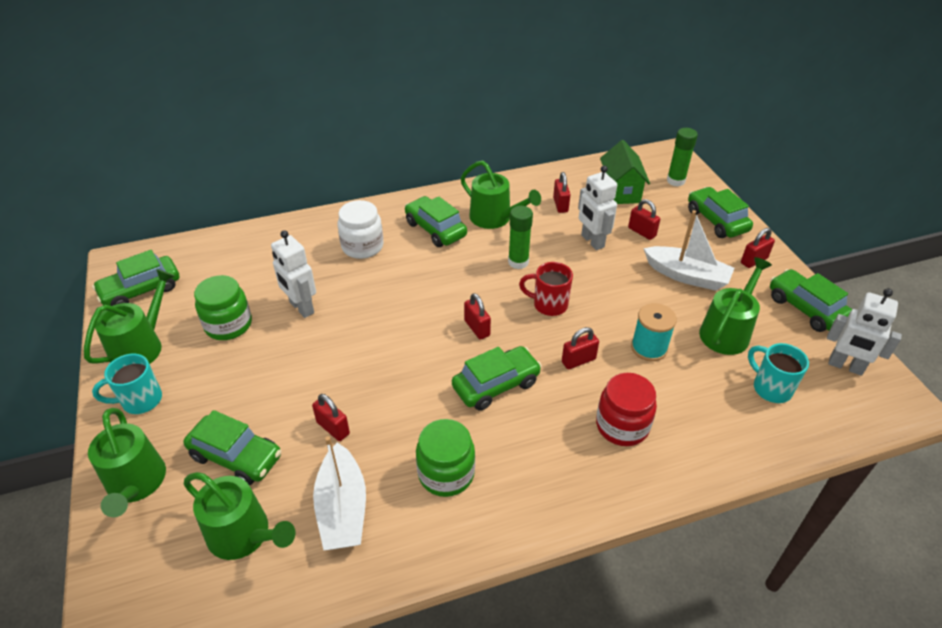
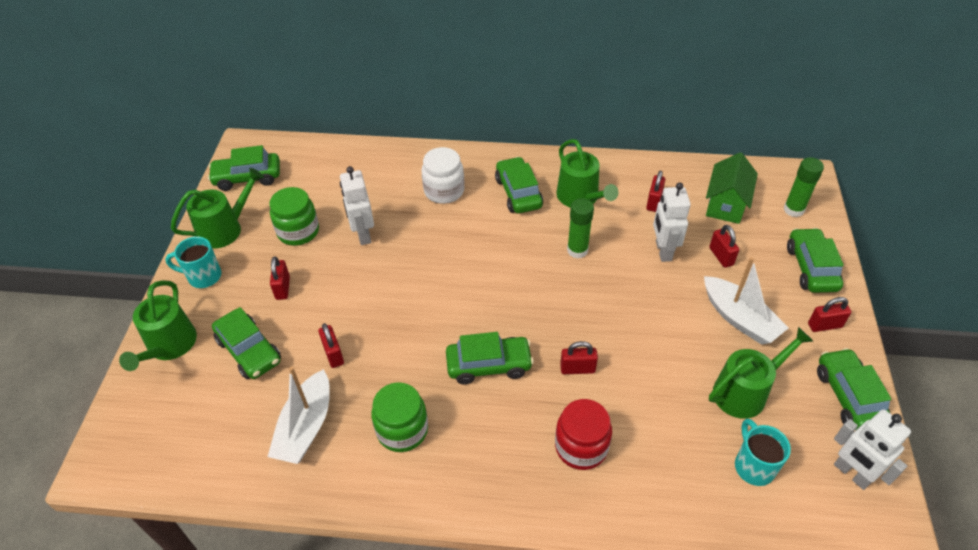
camera: 25 degrees right, 5 degrees up
(244, 535) = (224, 419): green watering can -> none
(477, 328) = (502, 304): red padlock -> red padlock (283, 288)
(548, 305) = (581, 303): red mug -> none
(649, 348) = (653, 380): turquoise spool -> none

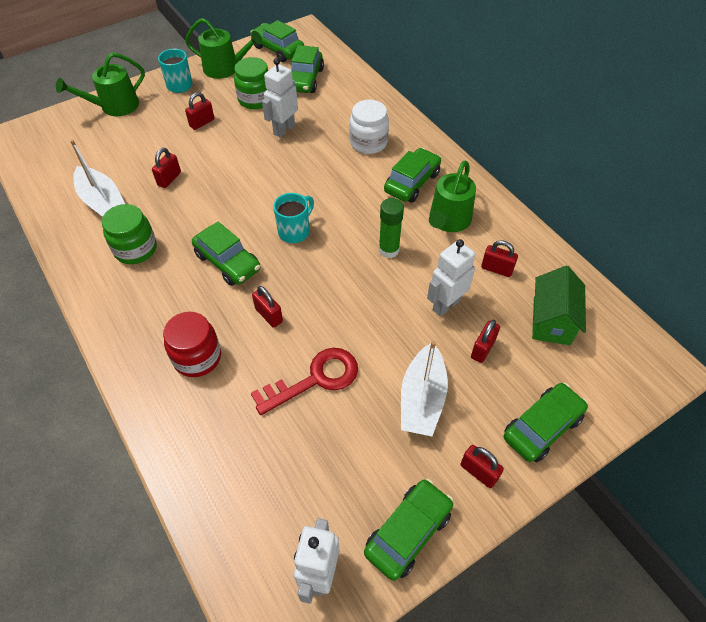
camera: 50 degrees right, 5 degrees up
(249, 351) = (139, 140): green car -> green car (305, 79)
(306, 427) = (102, 202): white boat -> white boat turned 105 degrees counterclockwise
(654, 202) = (496, 269): red padlock -> red padlock turned 45 degrees clockwise
(670, 374) = (315, 379): none -> red key
(726, 204) = (551, 321): green house -> green house turned 60 degrees counterclockwise
(745, 392) = (342, 443): green watering can -> none
(753, 465) = (268, 487): turquoise mug -> turquoise mug (295, 231)
(793, 210) = (605, 377): green glue stick -> none

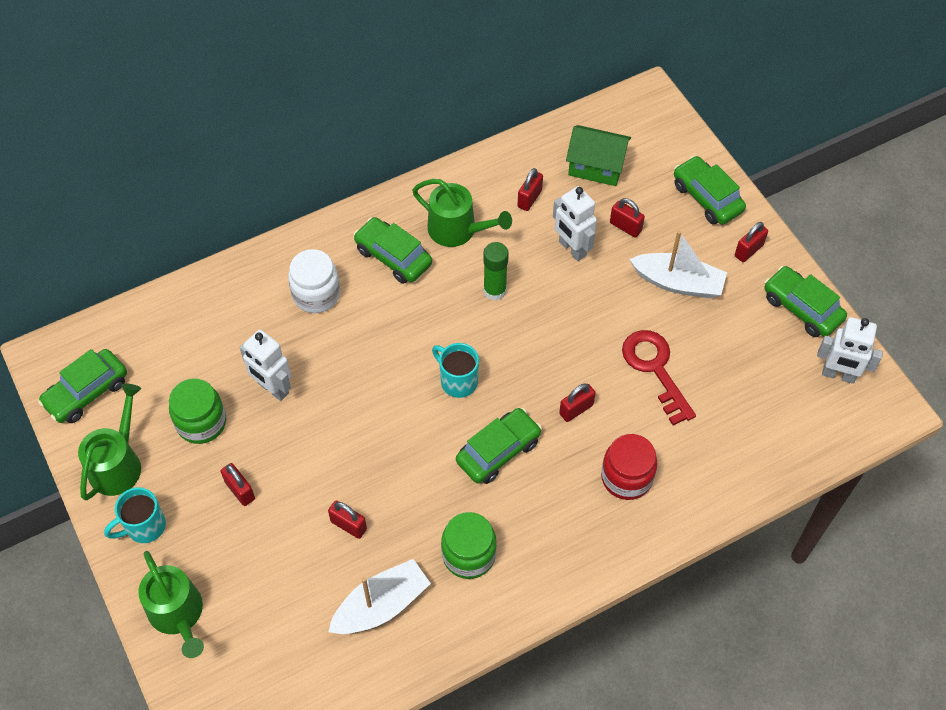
camera: 85 degrees left, 5 degrees up
(305, 79) = (169, 359): green car -> none

